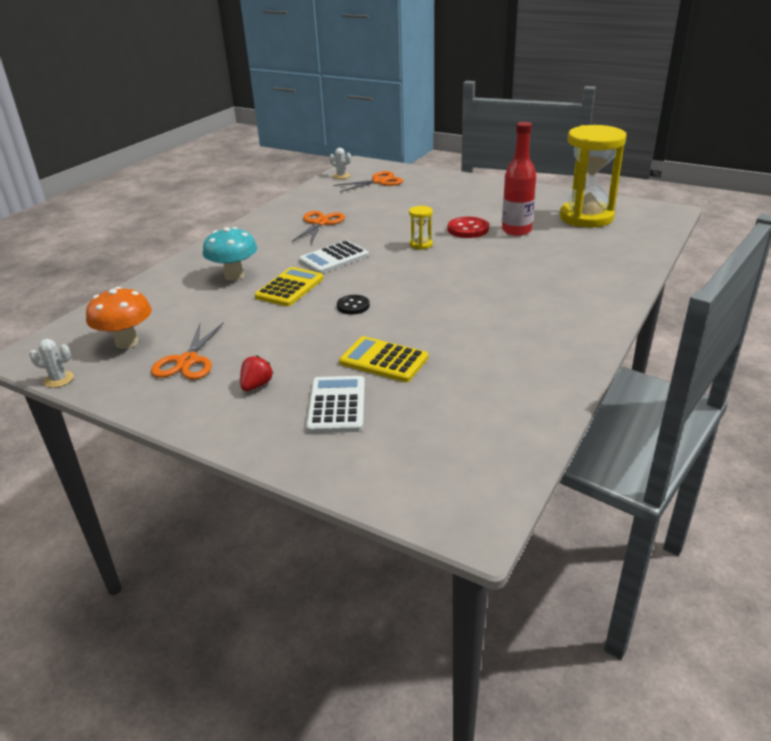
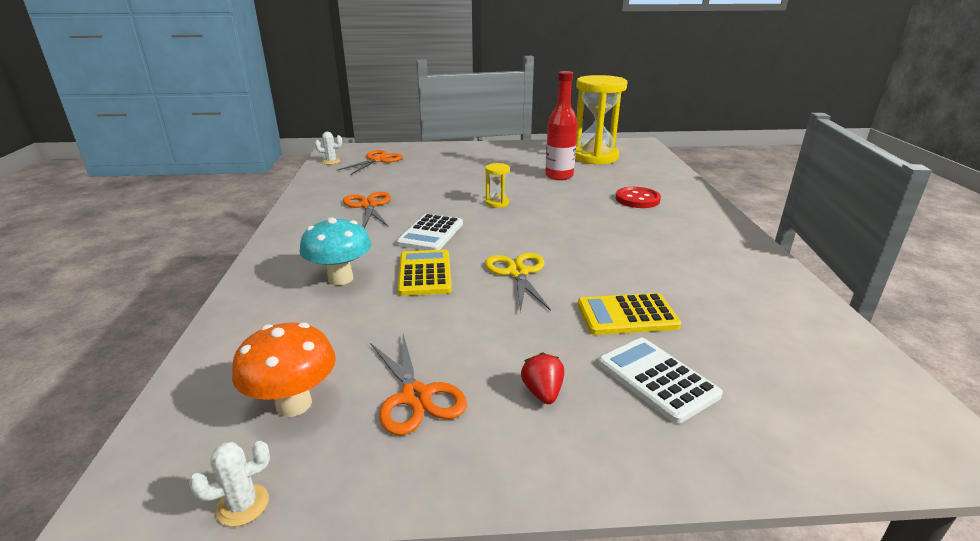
camera: 35 degrees left, 5 degrees down
(353, 306) = (518, 272): black button -> yellow scissors
(468, 229) = (518, 183): red button -> red button (637, 199)

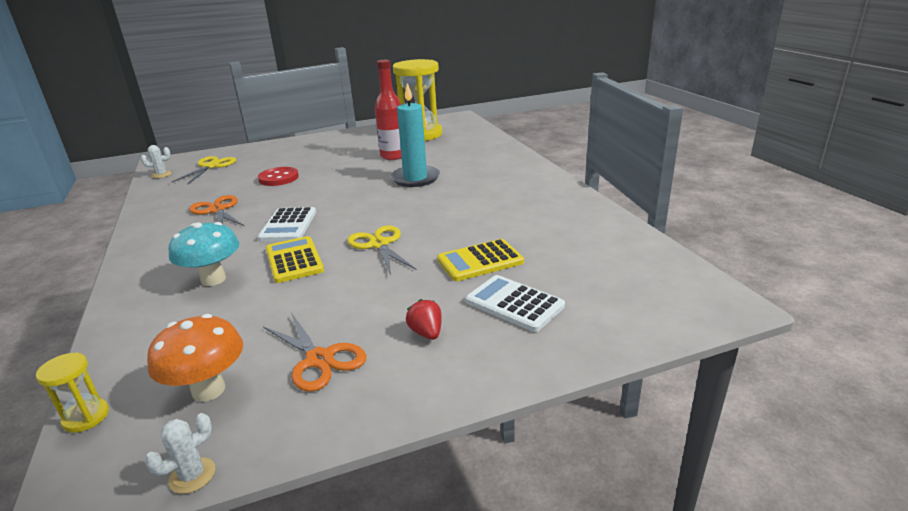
camera: 15 degrees left, 0 degrees up
(377, 160) = (211, 166): orange scissors -> yellow scissors
(497, 203) = (343, 188): yellow hourglass -> yellow hourglass (86, 417)
(576, 204) = (415, 178): none -> turquoise candle
(637, 199) = (467, 166): red button -> red button (278, 178)

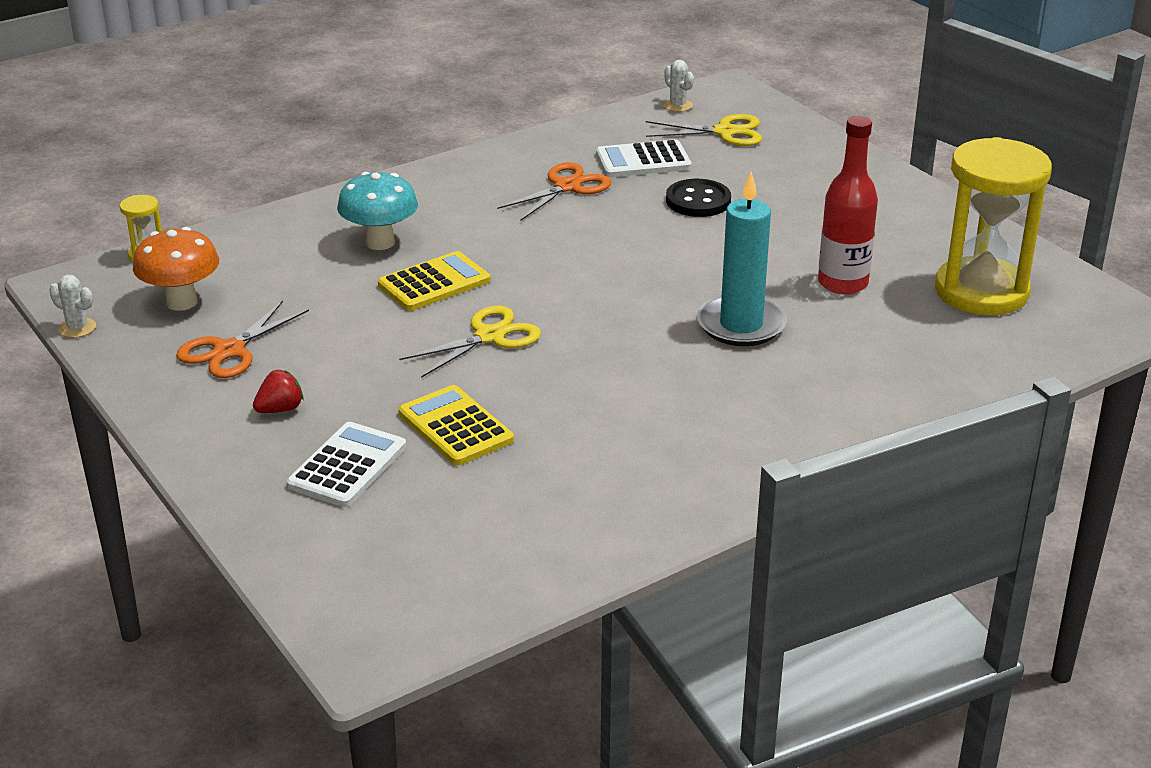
camera: 75 degrees right, 5 degrees up
(278, 178) = (698, 201): red button -> black button
(288, 225) = (532, 253): white calculator -> white calculator (643, 161)

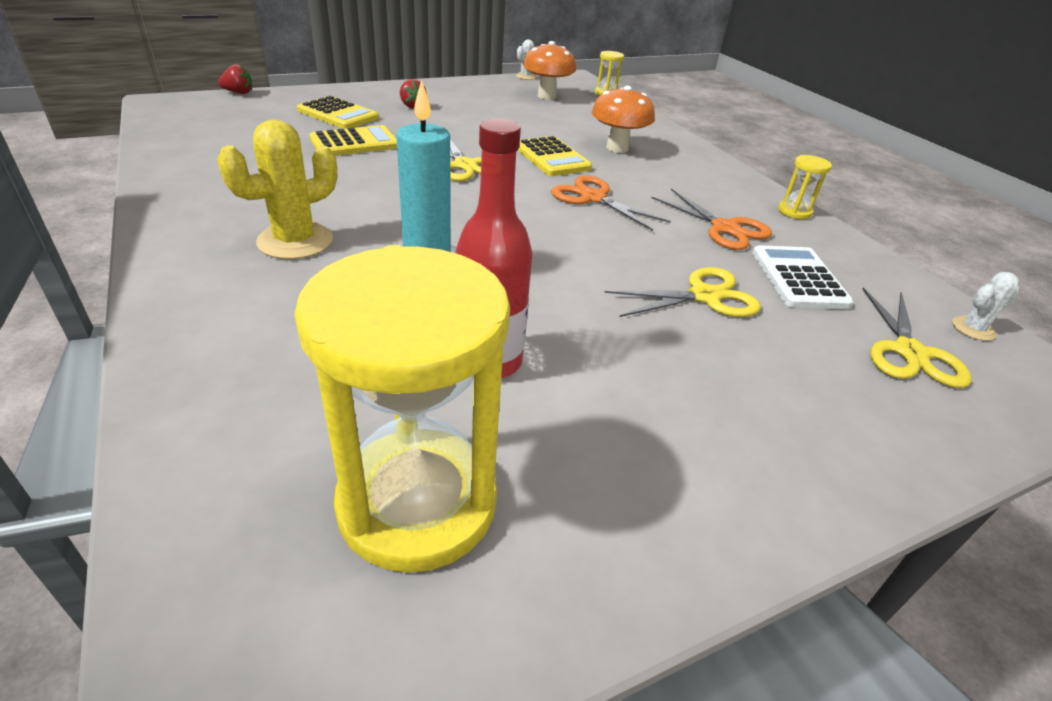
camera: 95 degrees right, 5 degrees up
(229, 351) = (485, 101): orange scissors -> orange scissors (593, 198)
(282, 591) = (239, 93): none -> red strawberry
(347, 466) = (338, 114): white calculator -> yellow calculator
(380, 242) = (617, 148): turquoise mushroom -> orange mushroom
(509, 151) = (794, 211): none -> yellow hourglass
(698, 201) = (704, 296): black button -> yellow scissors
(730, 405) = (295, 241): none -> yellow cactus

